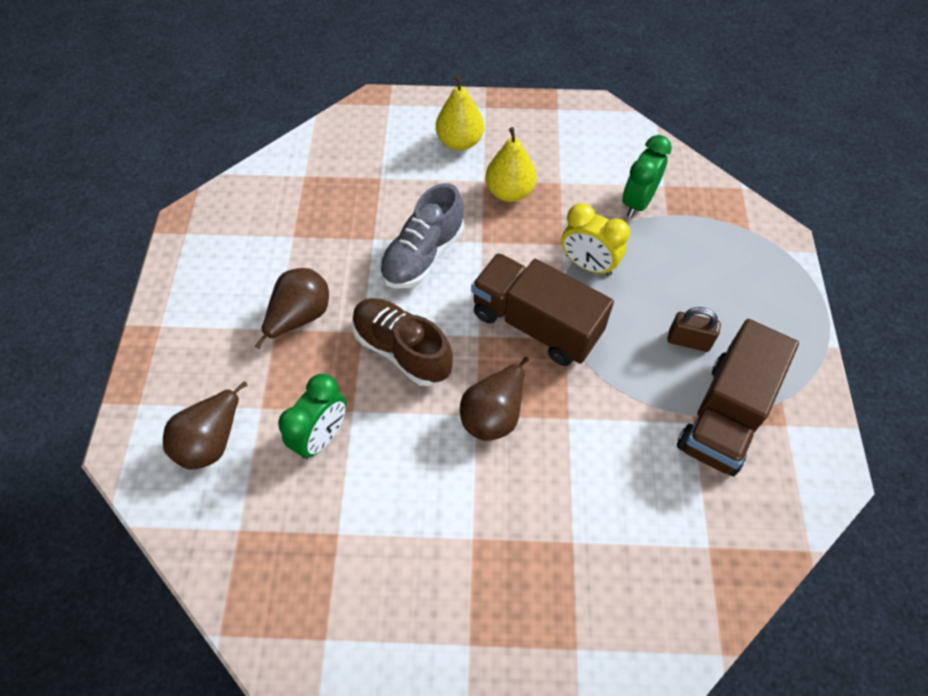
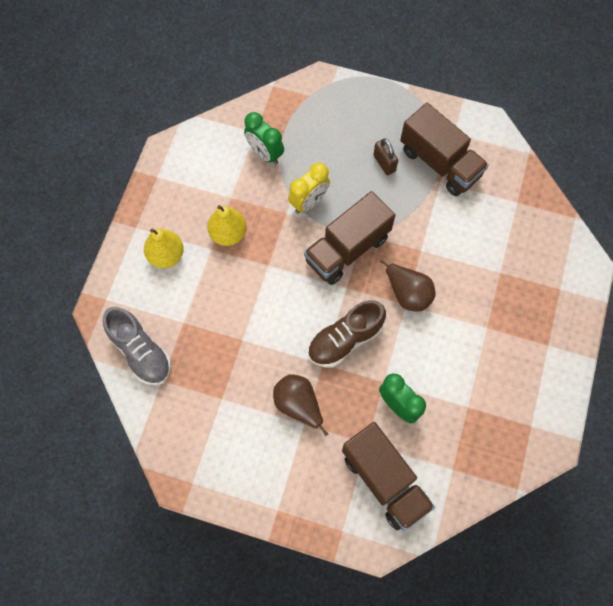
camera: 75 degrees left, 10 degrees up
(211, 441) = (384, 480): brown pear -> brown truck
(423, 255) = (268, 308): grey shoe -> grey shoe (141, 352)
(688, 341) = (384, 163): brown padlock -> brown padlock turned 60 degrees counterclockwise

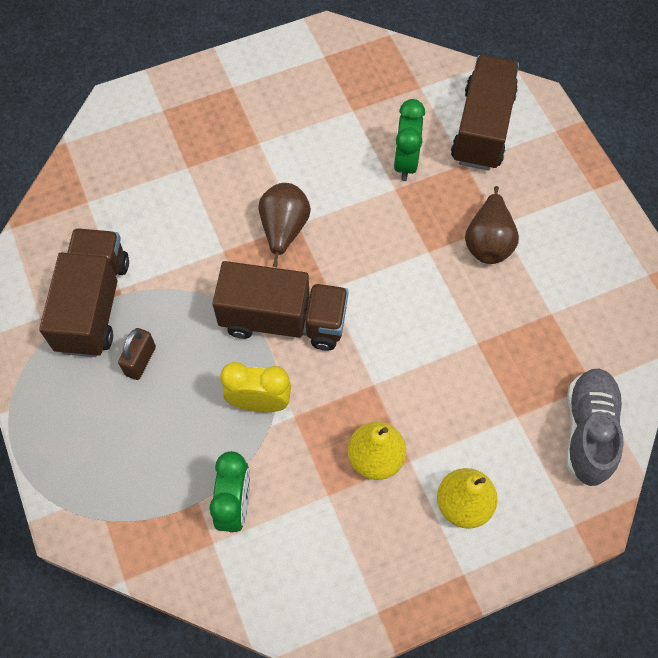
camera: 130 degrees left, 5 degrees down
(345, 340) = (385, 250): brown shoe -> none

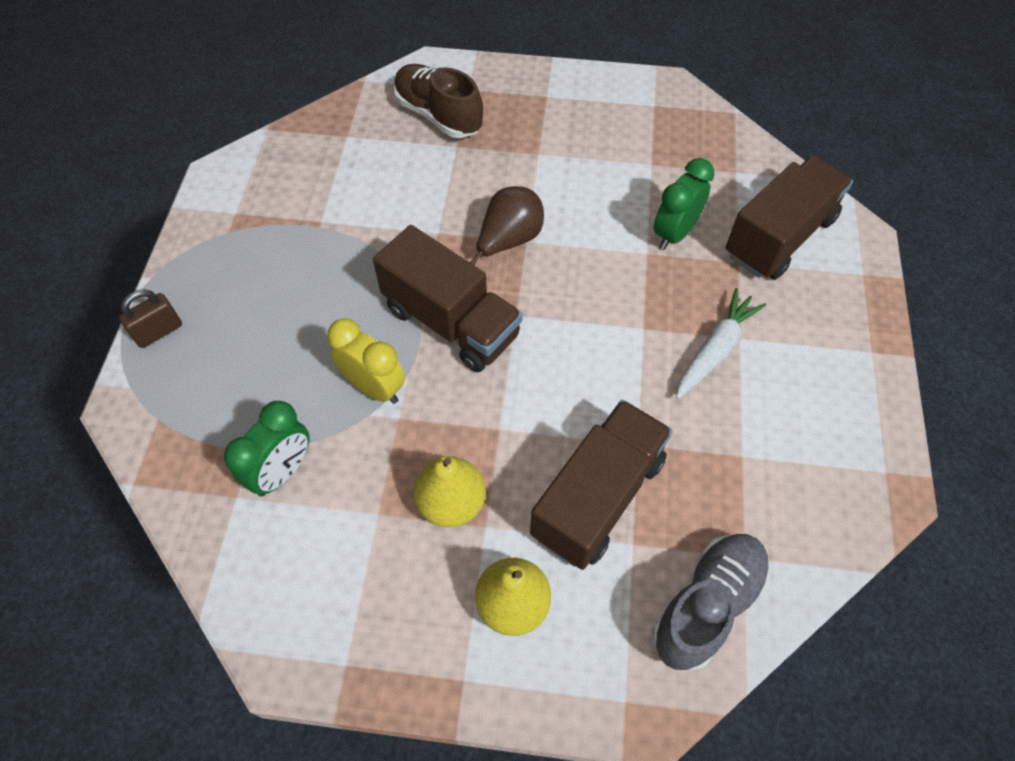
camera: 30 degrees right, 5 degrees down
(94, 305) = (288, 224): brown truck -> brown truck (598, 497)
(140, 361) = (293, 293): brown padlock -> brown padlock (159, 332)
(153, 146) = (438, 115): none -> brown shoe
(488, 242) = (715, 349): brown pear -> white carrot

